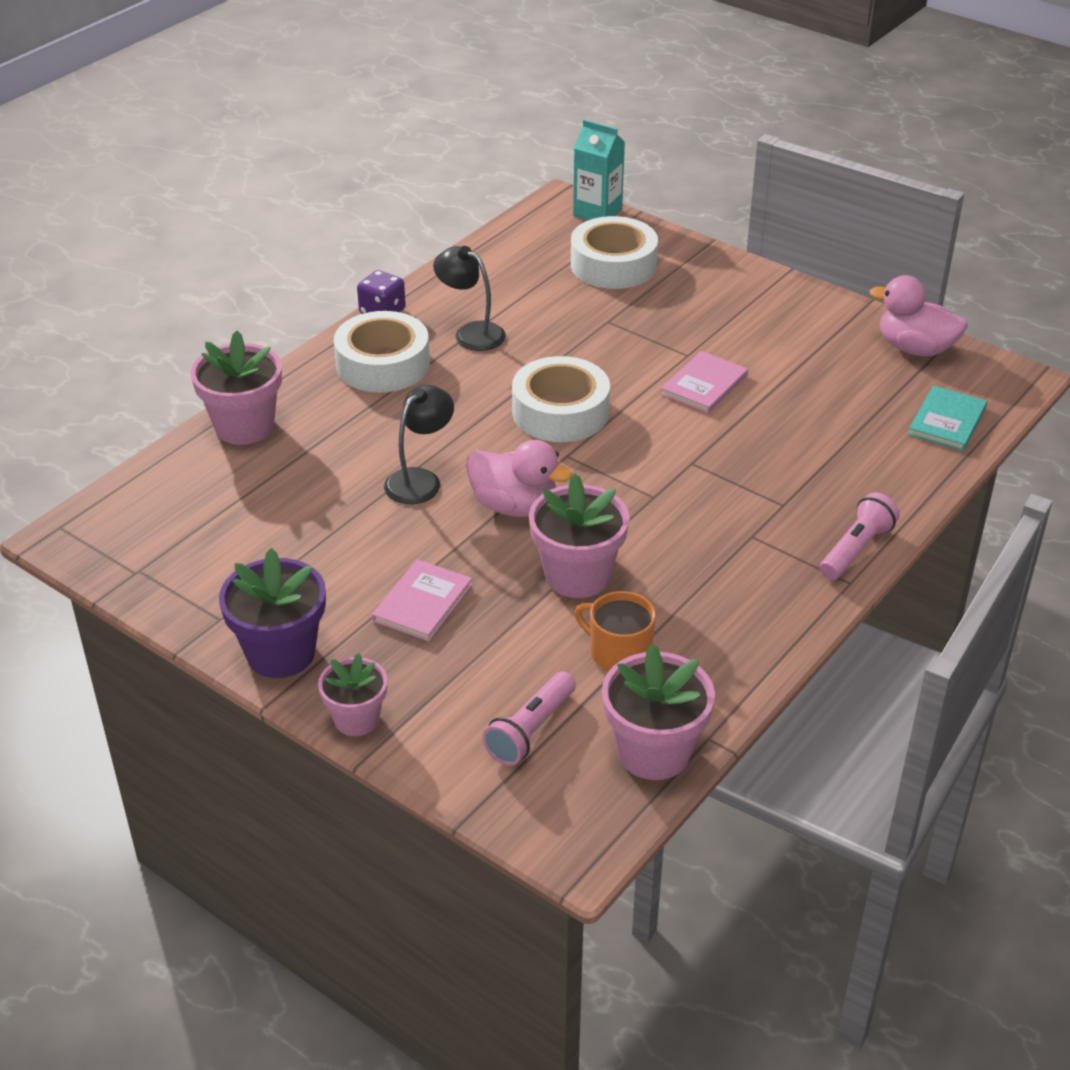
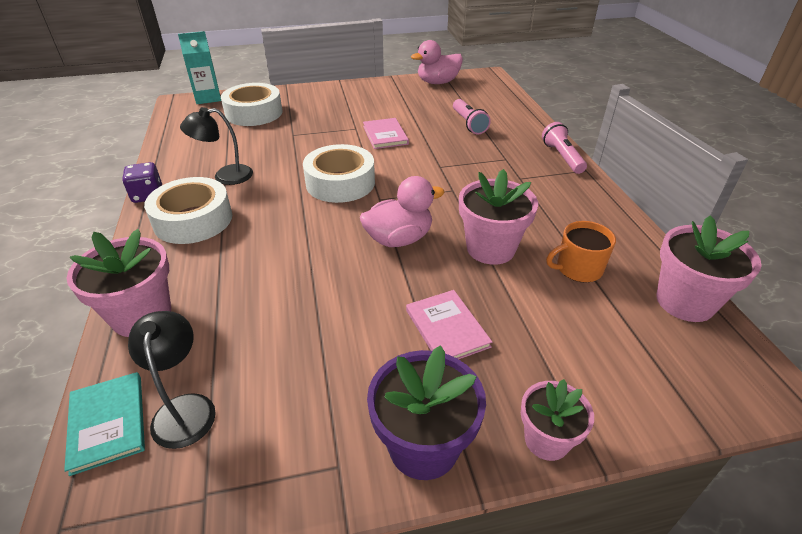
camera: 50 degrees left, 0 degrees up
(420, 480) = (323, 263): black lamp -> black lamp (184, 408)
(530, 730) = (627, 346): pink flashlight -> pink flashlight (468, 124)
(947, 421) = (496, 98): turquoise book -> turquoise book (107, 423)

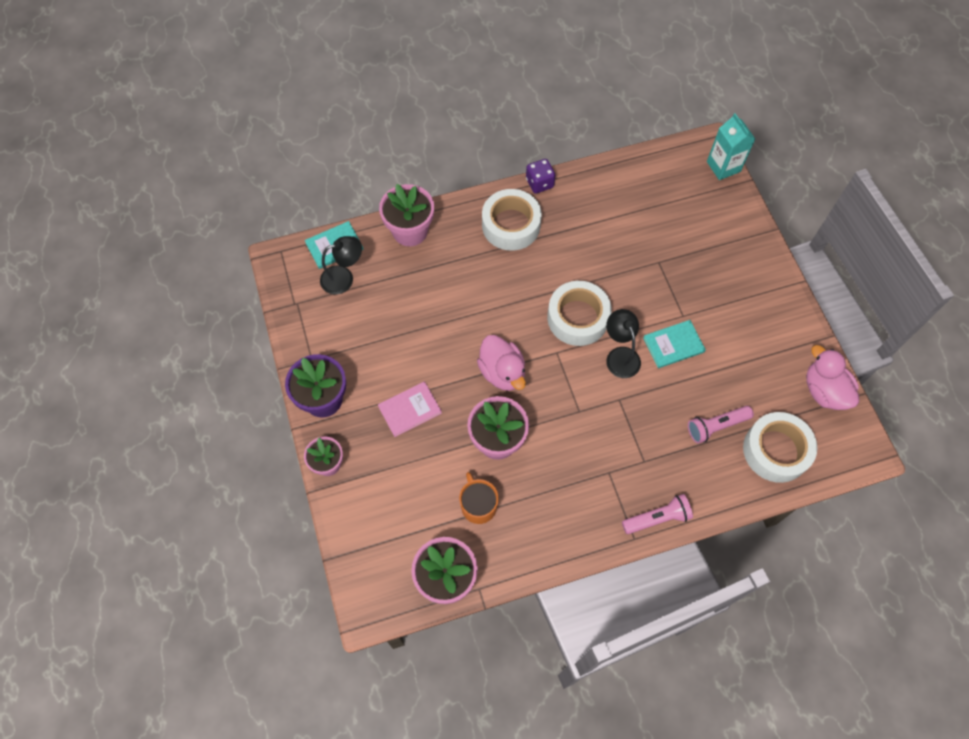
camera: 85 degrees right, 25 degrees up
(225, 176) = (575, 227): black lamp -> black lamp (620, 355)
(254, 113) = (698, 217): white tape -> white tape (776, 450)
(385, 135) = (673, 345): pink book -> turquoise book

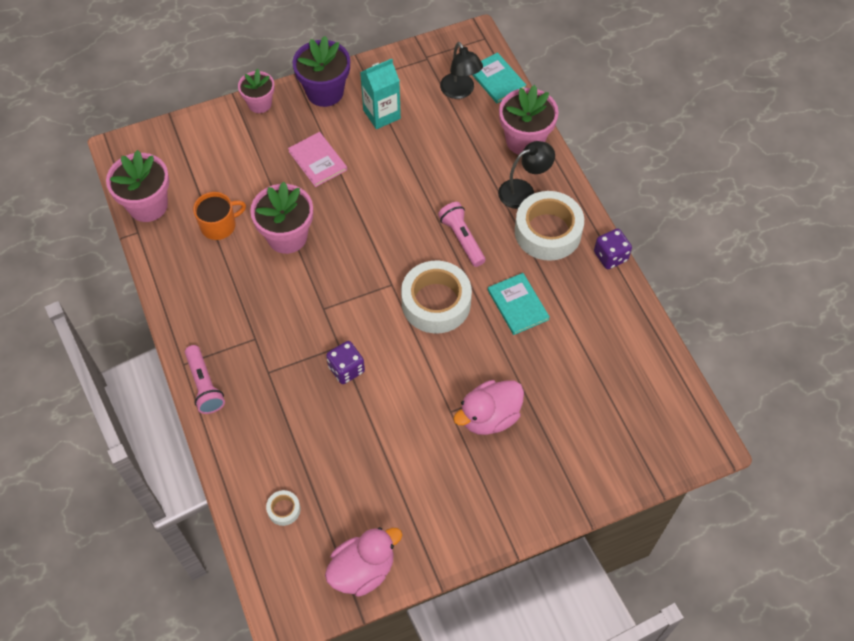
camera: 85 degrees right, 5 degrees down
(502, 372) = (364, 236): pink duck -> pink duck (489, 417)
(620, 355) = (392, 346): black lamp -> black lamp (523, 191)
(642, 394) = (346, 369): none -> purple dice
(673, 345) = (411, 401): turquoise book -> turquoise book (518, 305)
(716, 426) = (311, 445): pink flashlight -> pink flashlight (462, 239)
(723, 166) = (677, 460): turquoise carton -> turquoise carton (381, 114)
(776, 450) = (284, 509): white tape -> white tape, size x0.43

